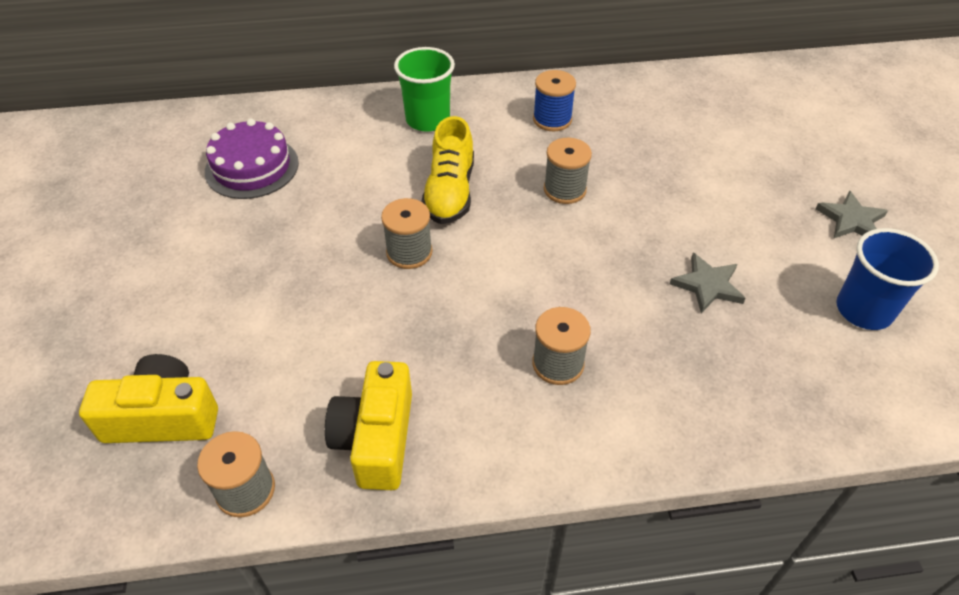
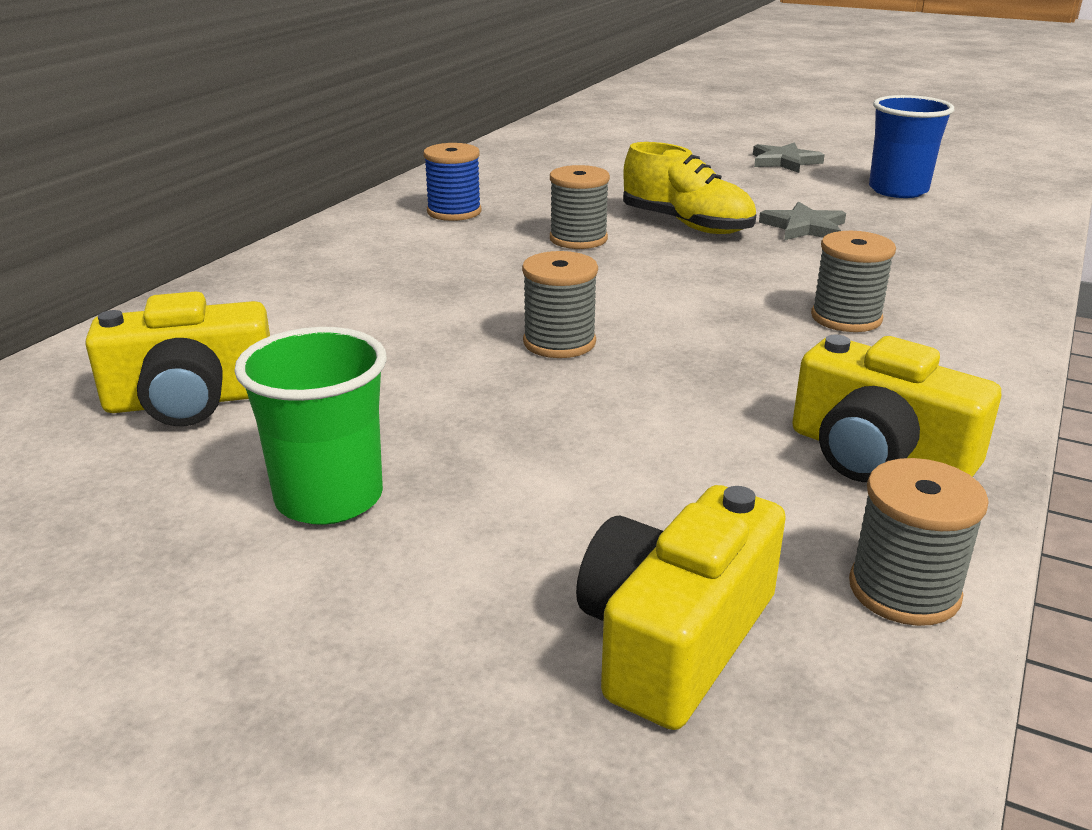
camera: 55 degrees left, 20 degrees down
(252, 167) = (191, 400): purple cake -> yellow camera
(427, 120) = (329, 265): green cup -> green cup (329, 498)
(450, 192) = (487, 291): yellow shoe -> yellow shoe (687, 225)

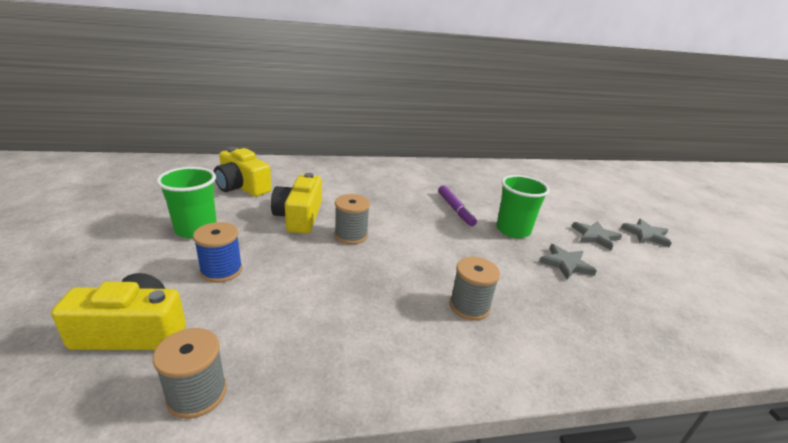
camera: 50 degrees right, 0 degrees up
(454, 212) = (441, 178): blue spool -> blue spool (221, 270)
(578, 239) = (455, 209): grey spool -> purple marker
(687, 225) = (513, 230): yellow shoe -> green cup
(758, 187) = (595, 236): none -> grey star
(878, 455) = (323, 354): yellow camera -> yellow camera (299, 217)
(898, 190) = (679, 283): blue cup -> none

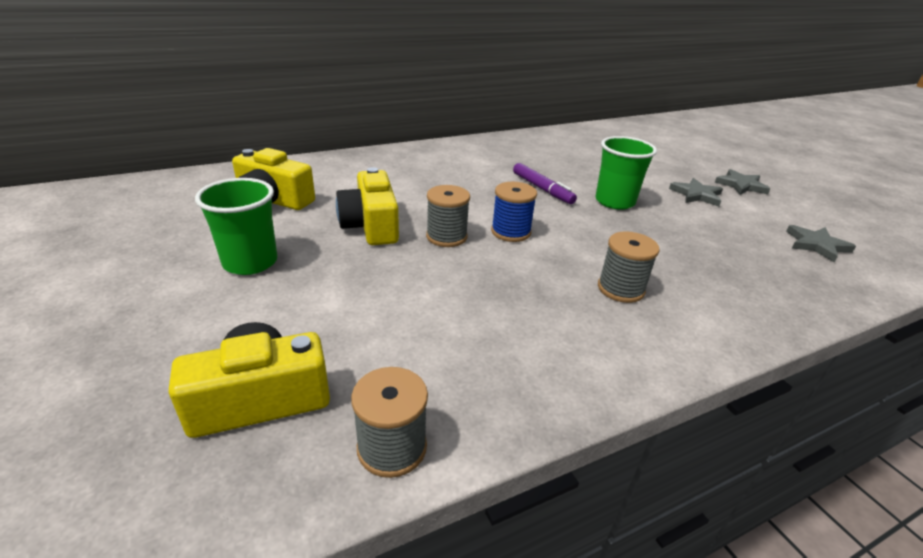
camera: 15 degrees left, 5 degrees up
(221, 270) = (320, 305): blue spool -> blue spool (510, 232)
(566, 264) = (686, 227): grey star -> grey star (816, 245)

